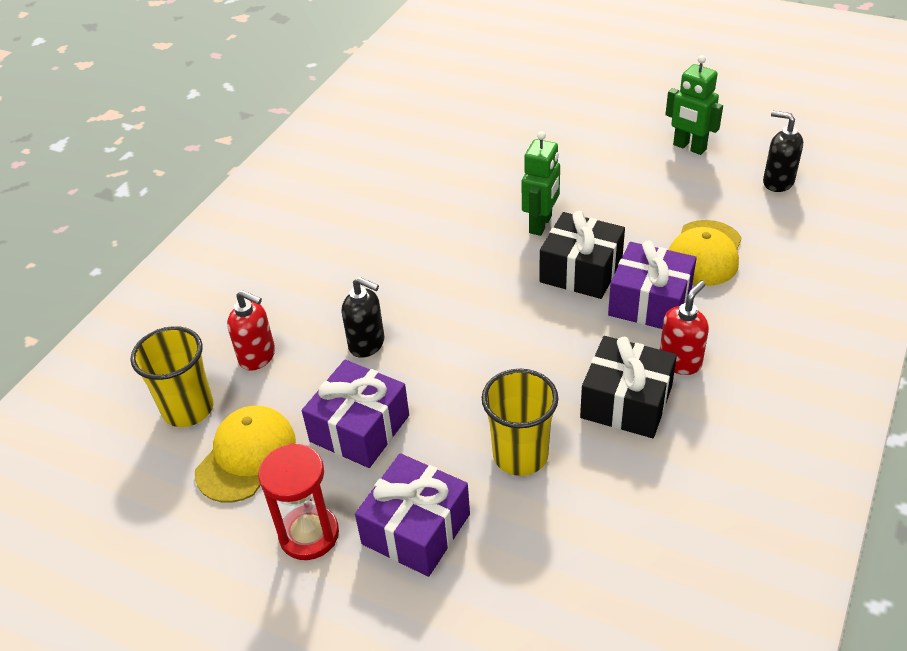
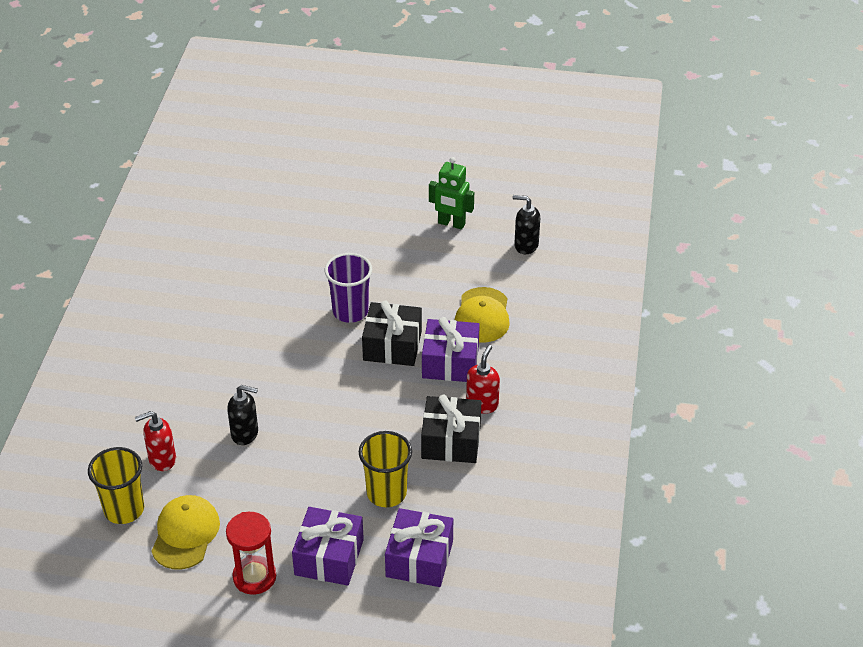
camera: 20 degrees left, 0 degrees up
(257, 357) = (162, 459): red soap dispenser -> red soap dispenser turned 150 degrees clockwise
(359, 428) = (263, 497): purple gift -> purple gift (419, 559)
(541, 224) = (350, 311): green robot -> purple cup

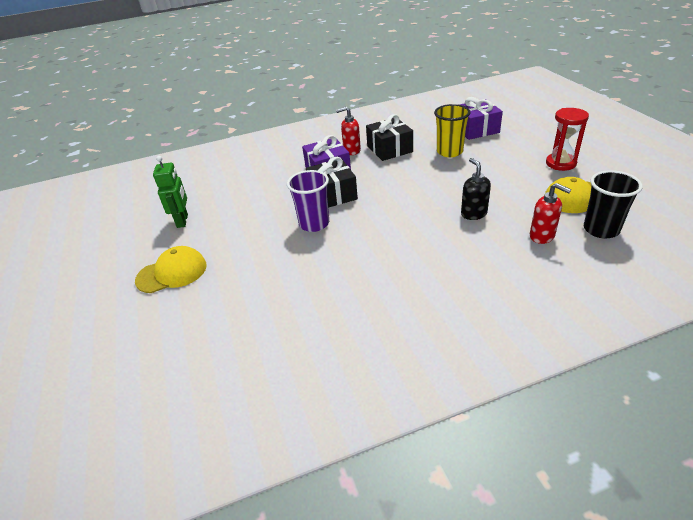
camera: 115 degrees left, 5 degrees down
(124, 509) = (601, 229): yellow cup -> black cup
(329, 557) = (513, 150): purple gift -> none
(482, 315) = (275, 176): yellow cap -> yellow cap (172, 273)
(526, 245) = (193, 185): black soap dispenser -> none

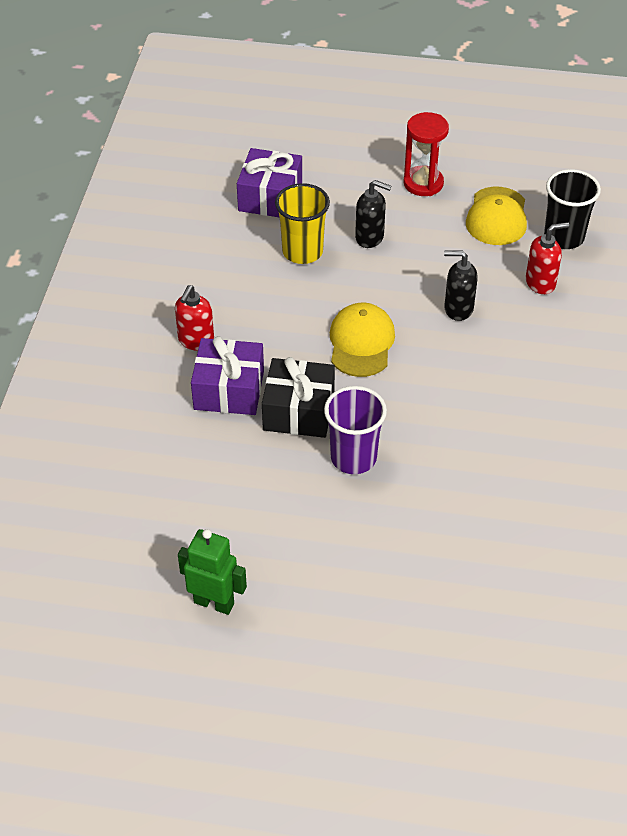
camera: 65 degrees left, 10 degrees up
(172, 273) = (343, 646): yellow cap -> yellow cap (361, 343)
(389, 149) = (234, 301): black gift -> none
(489, 165) = (370, 237): none -> black soap dispenser

